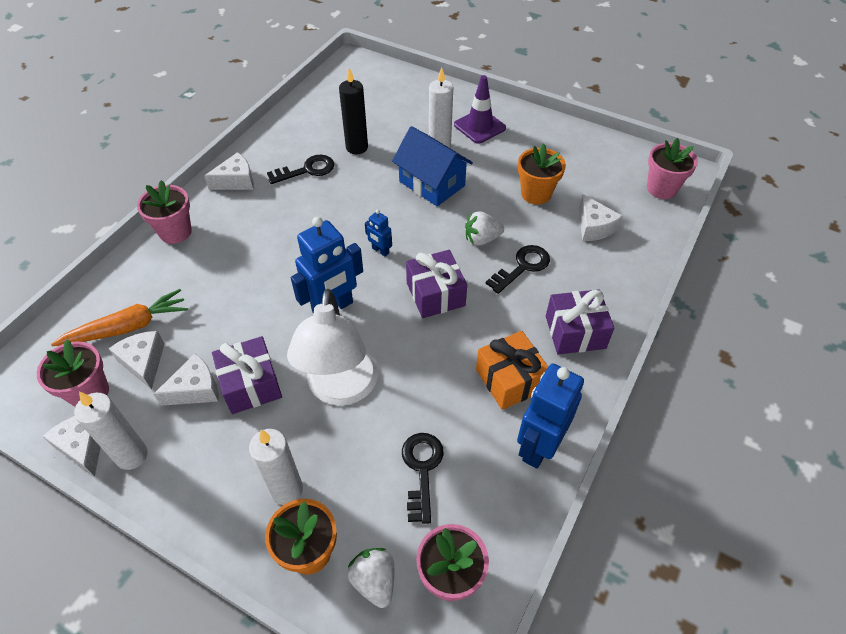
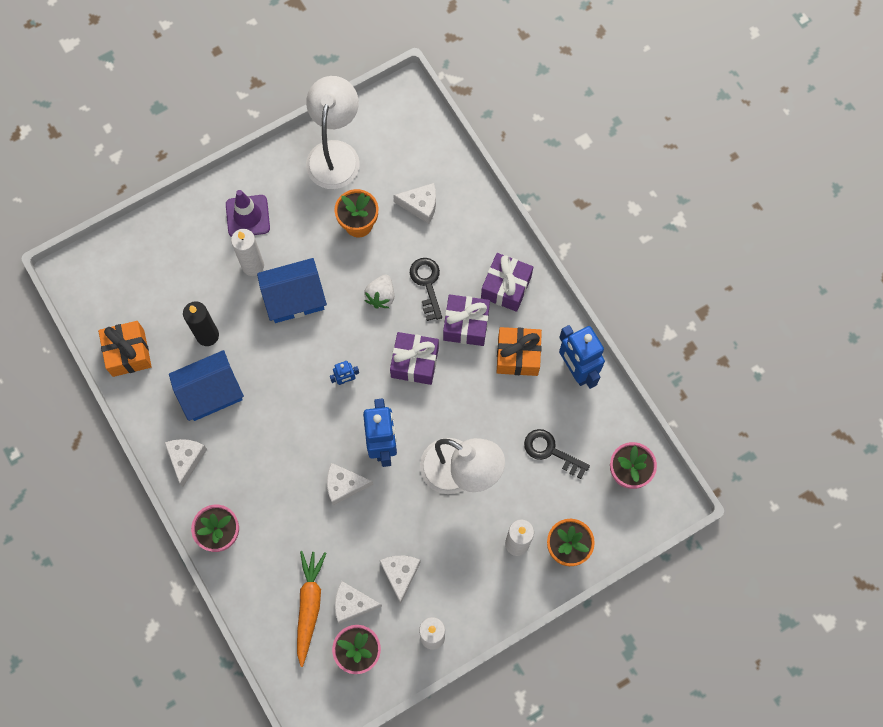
camera: 60 degrees left, 20 degrees up
(83, 446) = (405, 668): white cheese -> white cheese (344, 485)
(251, 384) = (419, 533): purple gift -> purple gift (466, 325)
(307, 170) = (211, 392): black key -> blue house
(309, 112) = (128, 353): none -> orange gift
(374, 581) = (606, 518): white strawberry -> none
(584, 152) = (335, 154): none -> white lamp
(661, 188) = (413, 126): pink flower pot -> none

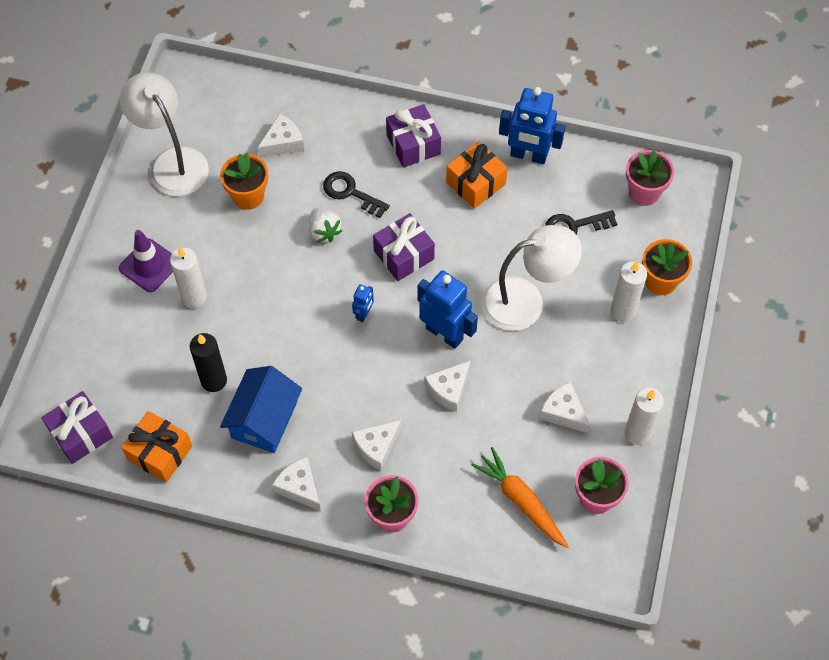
camera: 45 degrees left, 10 degrees down
(294, 298) = (256, 291): blue house -> none
(352, 604) = (552, 468): white cheese -> white cheese (376, 447)
(466, 325) = (413, 195): purple gift -> purple gift (81, 434)

